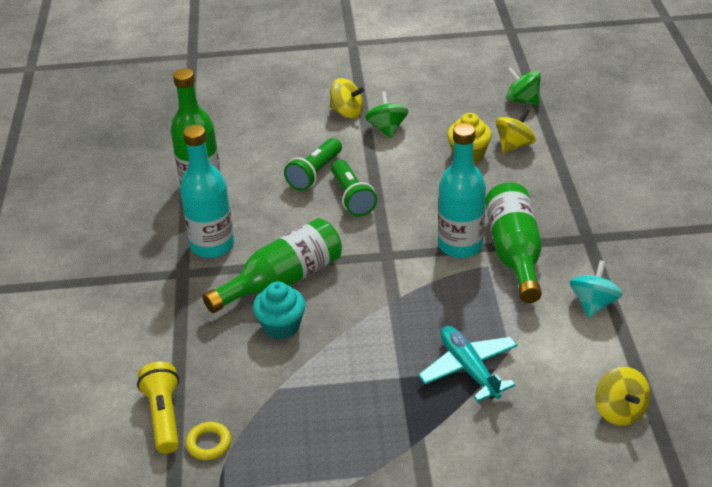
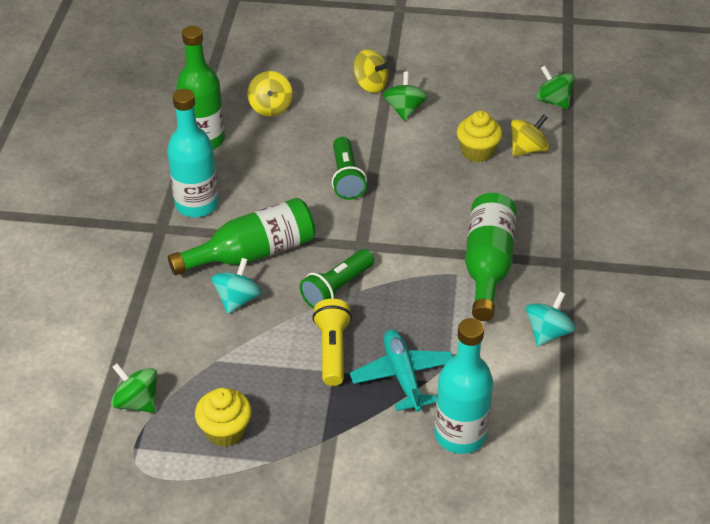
camera: 10 degrees right, 5 degrees up
(164, 416) = (104, 367): yellow flashlight -> yellow flashlight (332, 350)
(209, 444) = (137, 402): yellow ring -> green spinning top
(281, 326) = (237, 299): turquoise cupcake -> turquoise spinning top
(309, 455) = (225, 431): none -> yellow cupcake
(315, 173) = (318, 146): green flashlight -> green flashlight (337, 288)
(460, 245) = (436, 247): turquoise bottle -> turquoise bottle (460, 435)
(620, 411) = (534, 446): yellow spinning top -> yellow spinning top (270, 107)

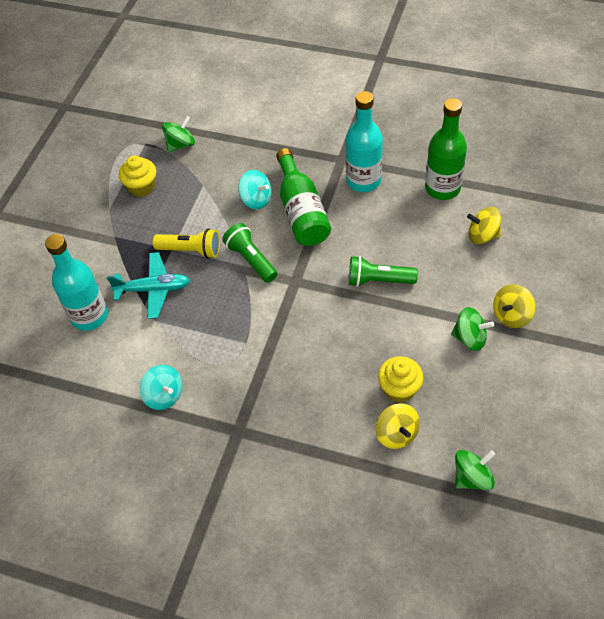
camera: 105 degrees right, 10 degrees up
(487, 265) = (249, 367): green bottle -> none

